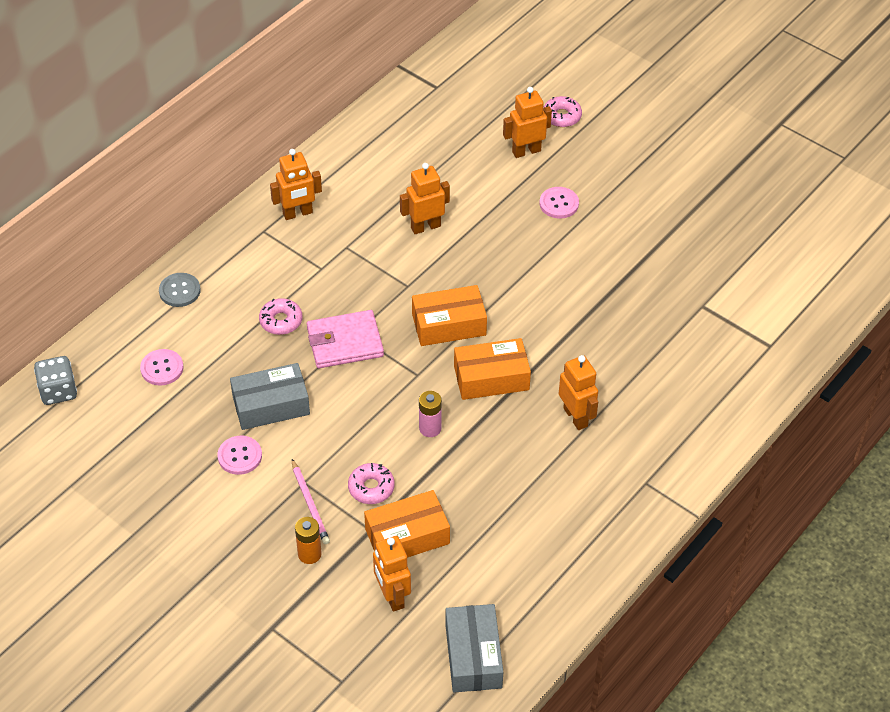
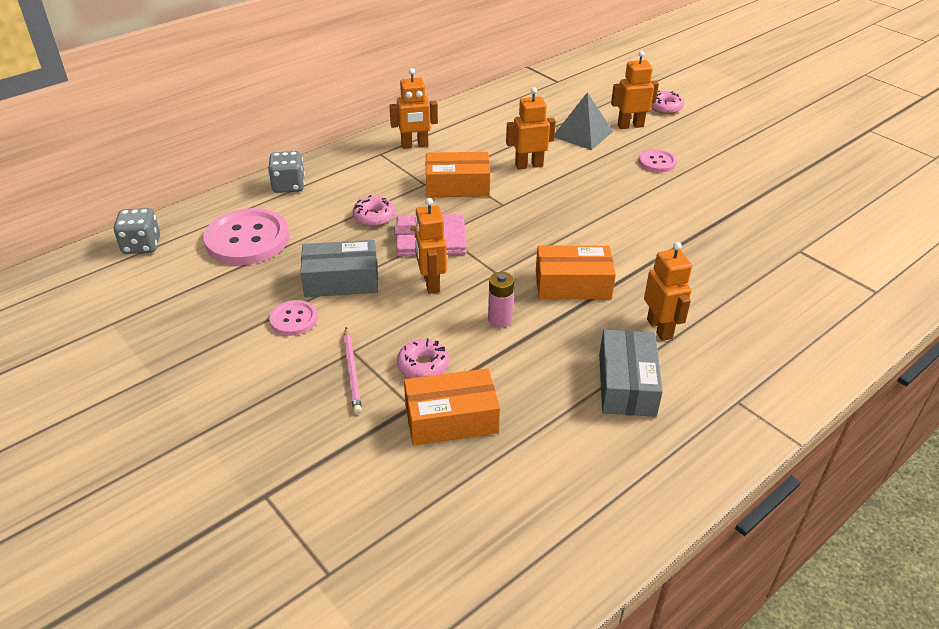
camera: 10 degrees right, 10 degrees down
(162, 368) = (247, 239): pink button -> pink button, size x1.95
(179, 291) = (289, 186): grey button -> grey dice
(309, 554) = (335, 422): orange battery -> none
(392, 596) = (418, 481): orange robot -> orange robot (431, 283)
(449, 324) = (537, 237): orange box -> orange box (457, 186)
(473, 656) = (503, 568): grey box -> grey box (626, 384)
(476, 171) = (582, 134): none -> grey pyramid

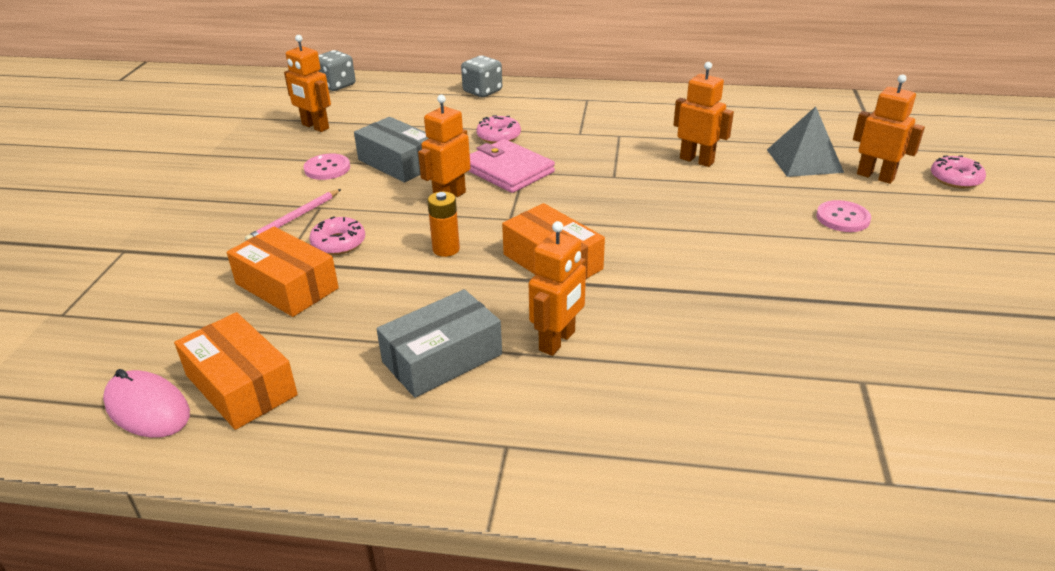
camera: 50 degrees right, 5 degrees down
(247, 239) = (395, 110): pink button -> none
(415, 145) = (625, 105): orange robot -> orange robot (315, 127)
(457, 186) = (603, 146): orange box -> orange box (241, 385)
(500, 319) = (446, 249): pink battery -> orange battery
(534, 560) = (147, 408): none -> pink mouse

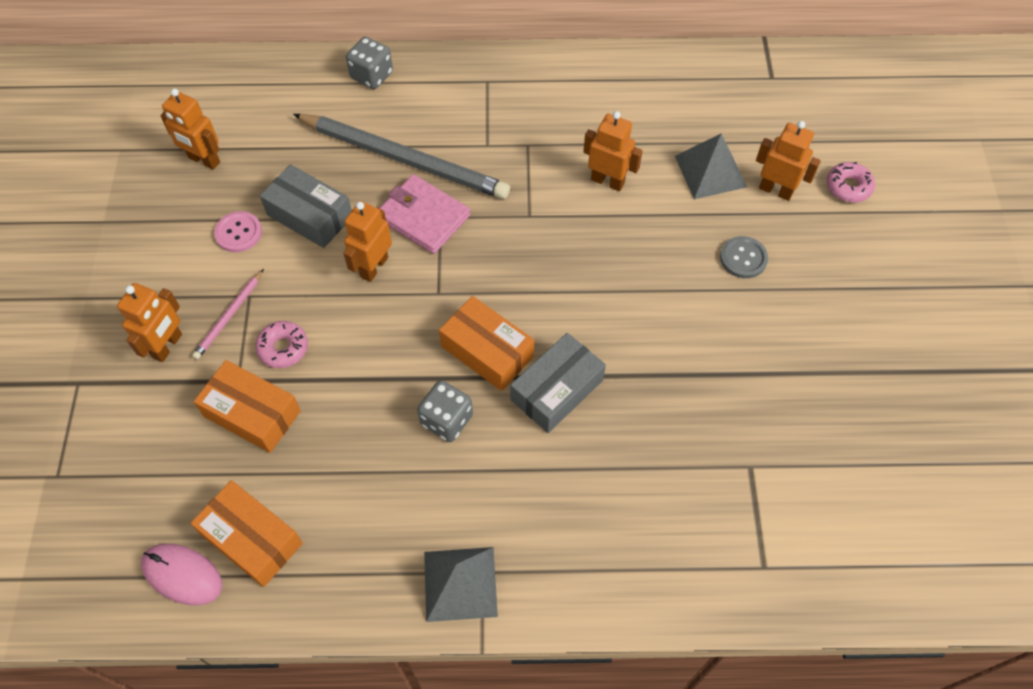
camera: 10 degrees left, 25 degrees up
(336, 85) = (204, 77): grey dice -> grey dice (446, 420)
(442, 358) = (412, 485): grey box -> grey box (557, 390)
(446, 249) = (387, 345): orange battery -> none
(476, 453) = (460, 583): none -> grey pyramid
(498, 136) = (404, 159): pink donut -> grey pencil
(557, 341) = (505, 453): orange robot -> orange robot (168, 346)
(842, 218) = (743, 258): pink button -> grey button

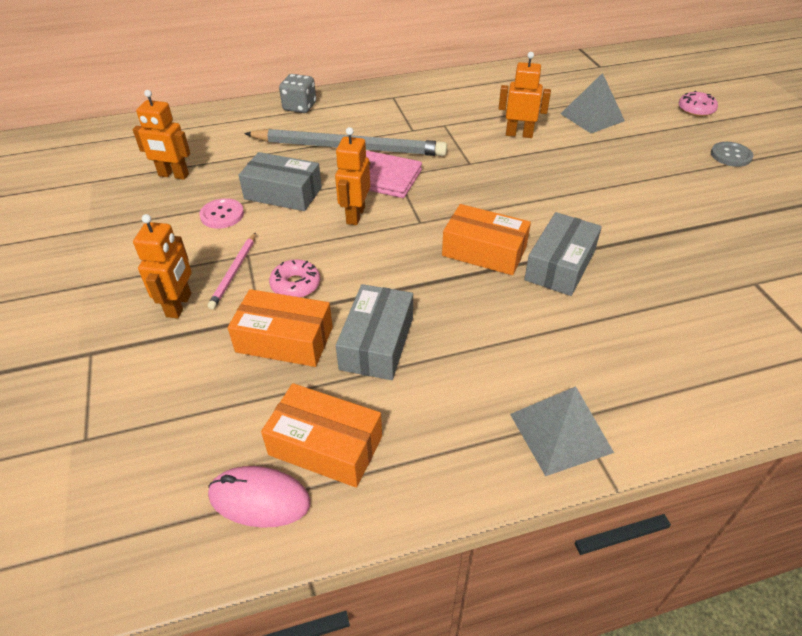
camera: 15 degrees left, 15 degrees down
(335, 440) = (377, 343): none -> grey box
(446, 420) = (475, 306): grey dice -> none
(743, 258) = (651, 158): grey button -> grey button (731, 155)
(776, 190) = (646, 119): orange robot -> none

